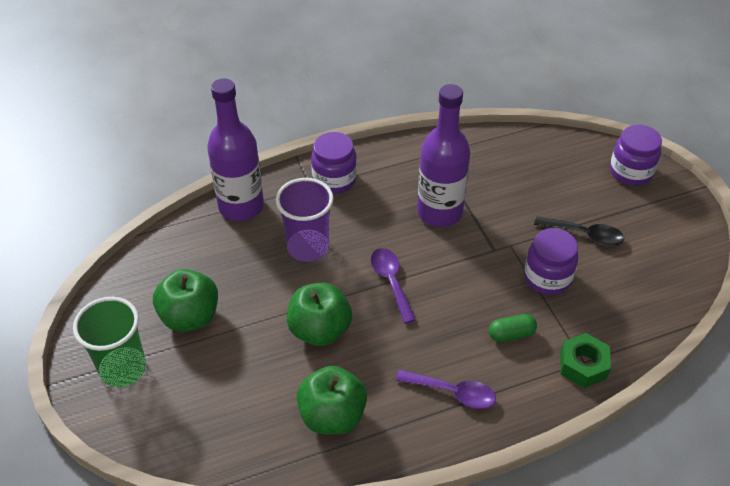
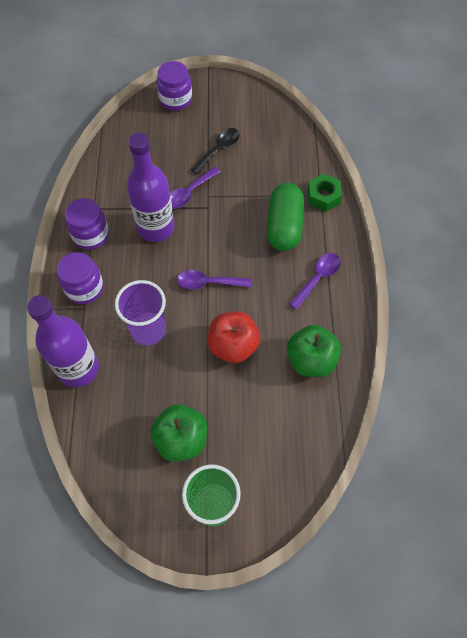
camera: 70 degrees left, 15 degrees up
(320, 330) = (233, 345): green apple -> red apple
(504, 226) = (189, 193): none -> purple spoon
(511, 334) = (284, 226): green capsule -> green capsule, size x2.04
(547, 277) = (246, 186): purple jar -> purple jar (91, 235)

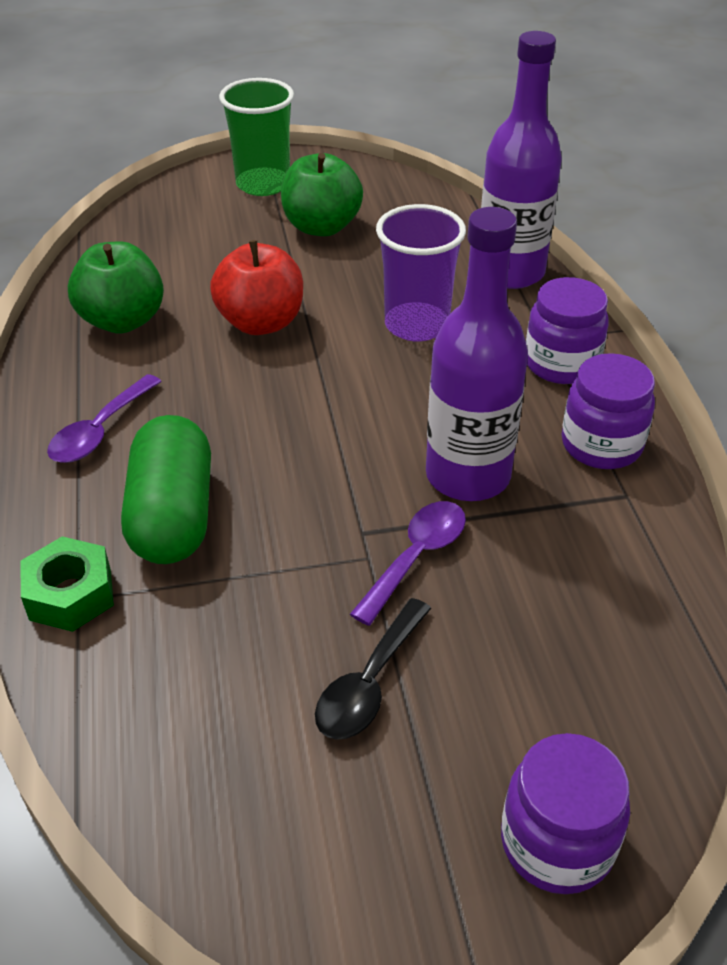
camera: 170 degrees right, 20 degrees down
(208, 283) = (326, 398): purple spoon -> none

